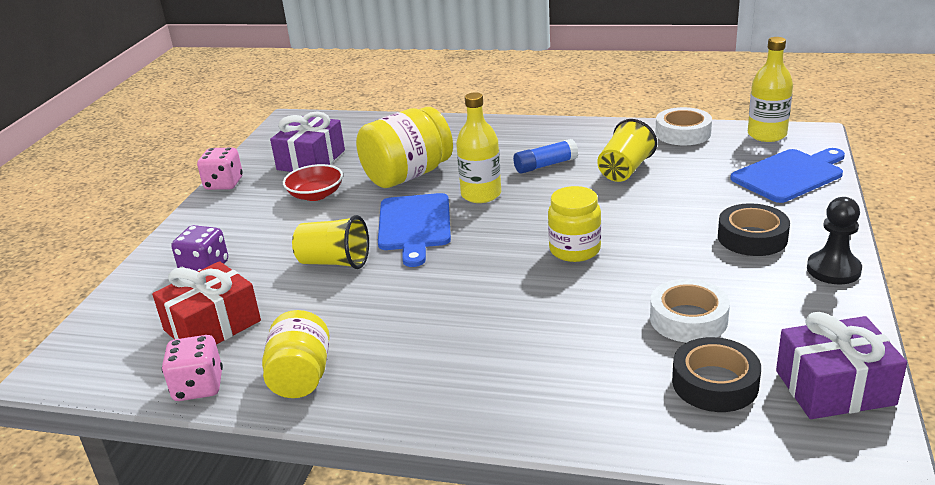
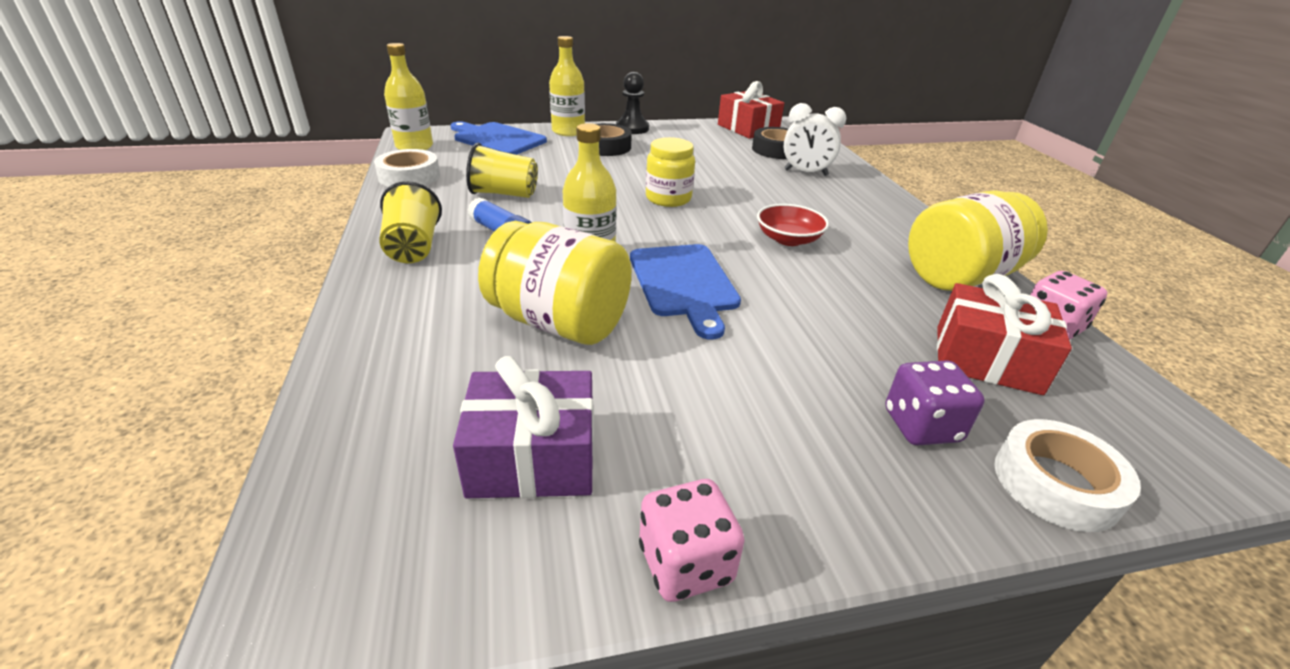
camera: 120 degrees left, 5 degrees up
(301, 377) = (960, 276): yellow jar -> yellow jar, size x1.50
(316, 195) = (659, 395): red bowl -> red bowl (788, 239)
(334, 262) = (799, 315): yellow cup -> yellow cup (413, 247)
(415, 225) = (684, 283): blue cutting board -> blue cutting board turned 105 degrees clockwise
(610, 377) = (805, 173): none -> white clock
(688, 319) = (723, 158): white tape -> white tape (1055, 483)
(819, 220) = (568, 131): none -> yellow bottle
(834, 387) = (748, 128): purple gift -> red gift

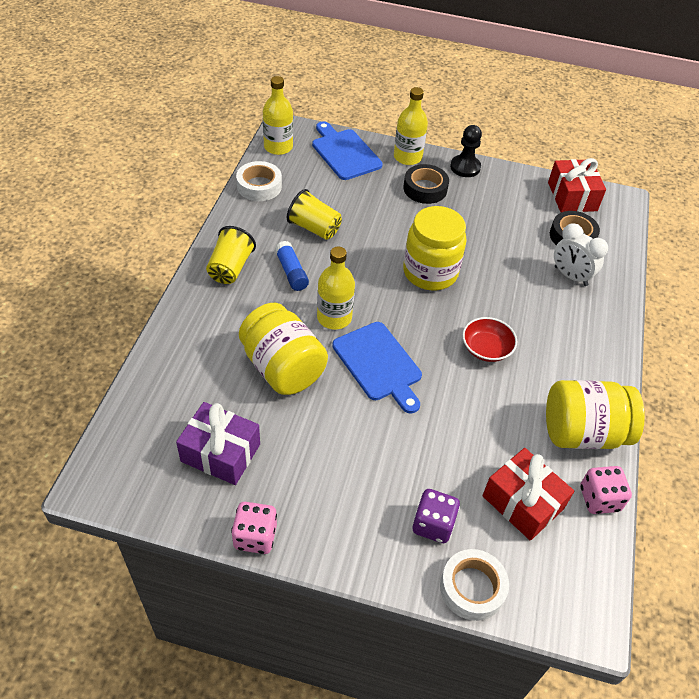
camera: 25 degrees right, 15 degrees up
(668, 198) = (430, 272): yellow jar -> yellow jar, size x1.50
(684, 283) = (379, 364): blue cutting board -> blue cutting board turned 45 degrees counterclockwise

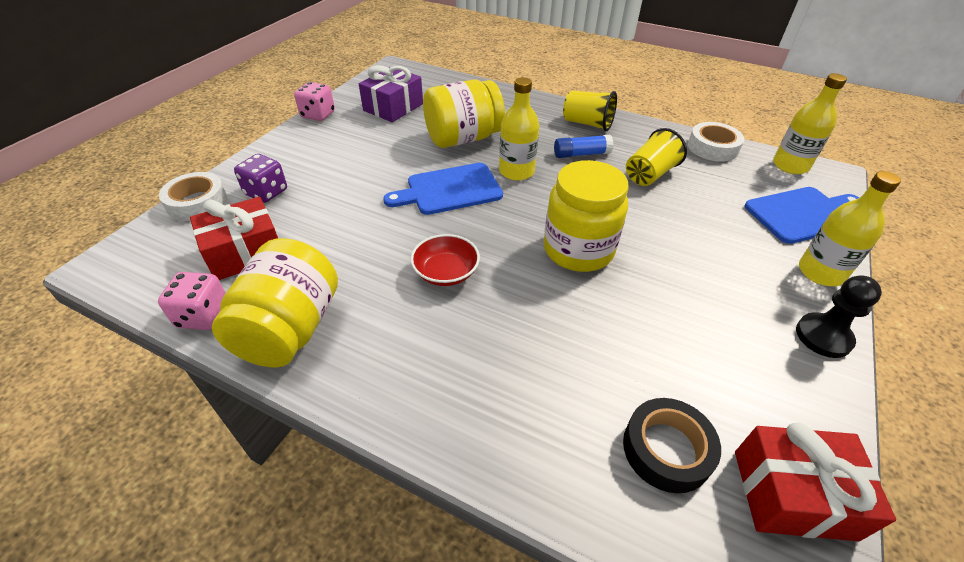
camera: 105 degrees right, 5 degrees down
(425, 189) = (749, 277): black tape -> none
(570, 276) = (564, 410): white clock -> none

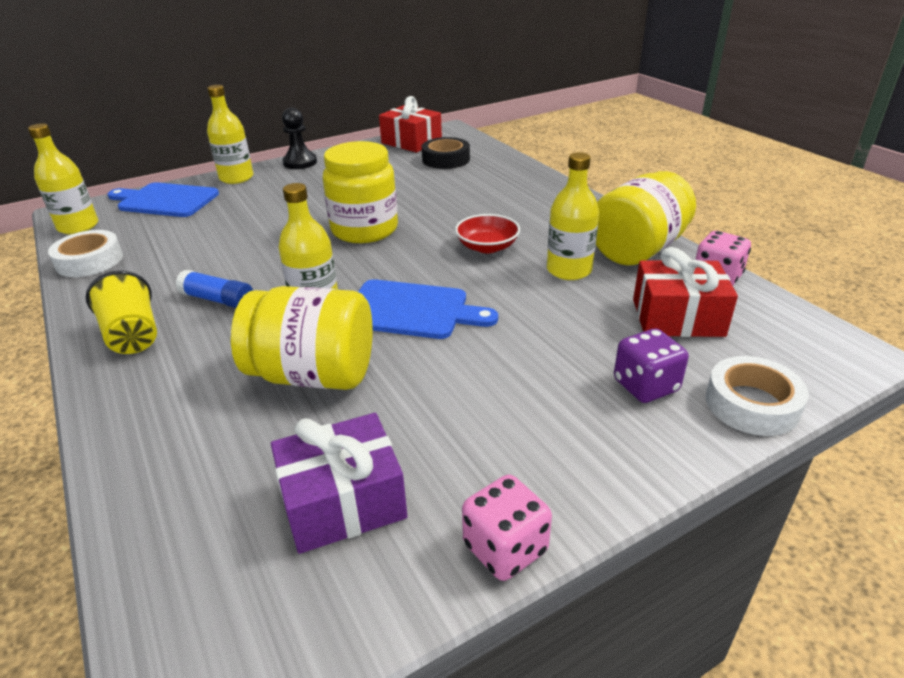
camera: 145 degrees left, 10 degrees down
(352, 271) = (569, 270): none -> yellow bottle
(649, 174) = (201, 259): yellow cup -> none

